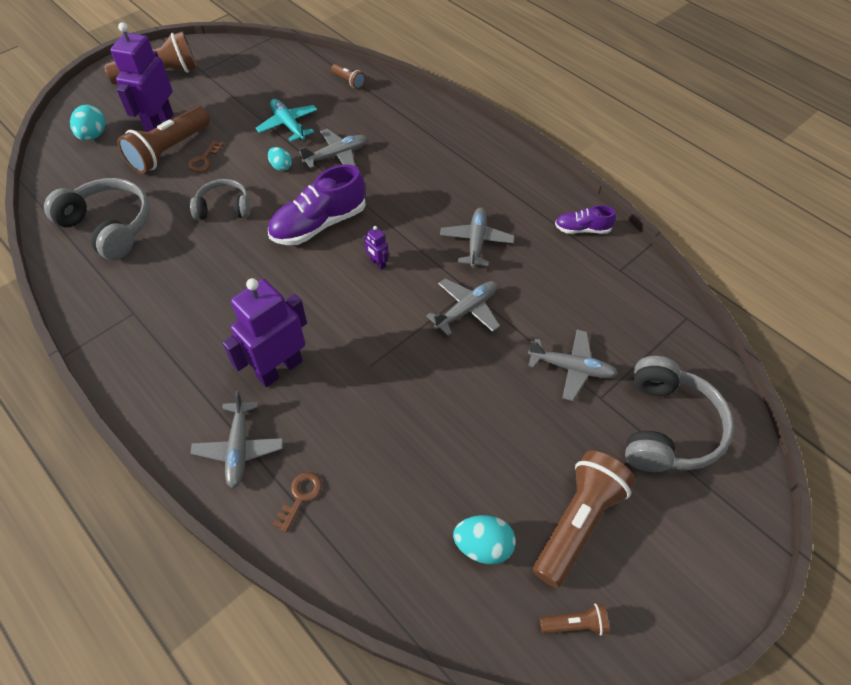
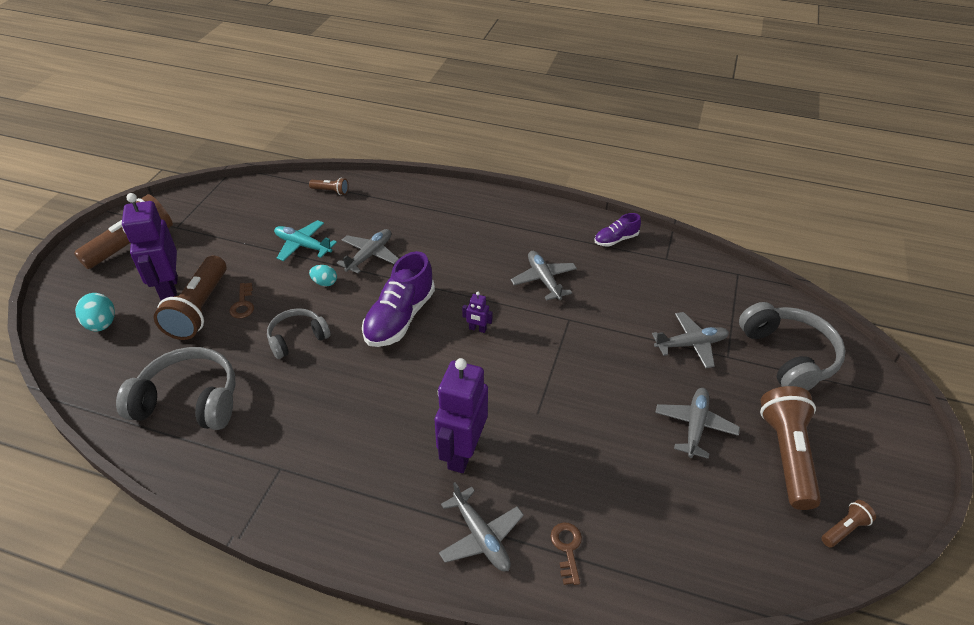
camera: 30 degrees left, 10 degrees down
(466, 310) = (579, 335): grey plane -> grey plane (695, 425)
(483, 546) = (737, 508): turquoise egg -> none

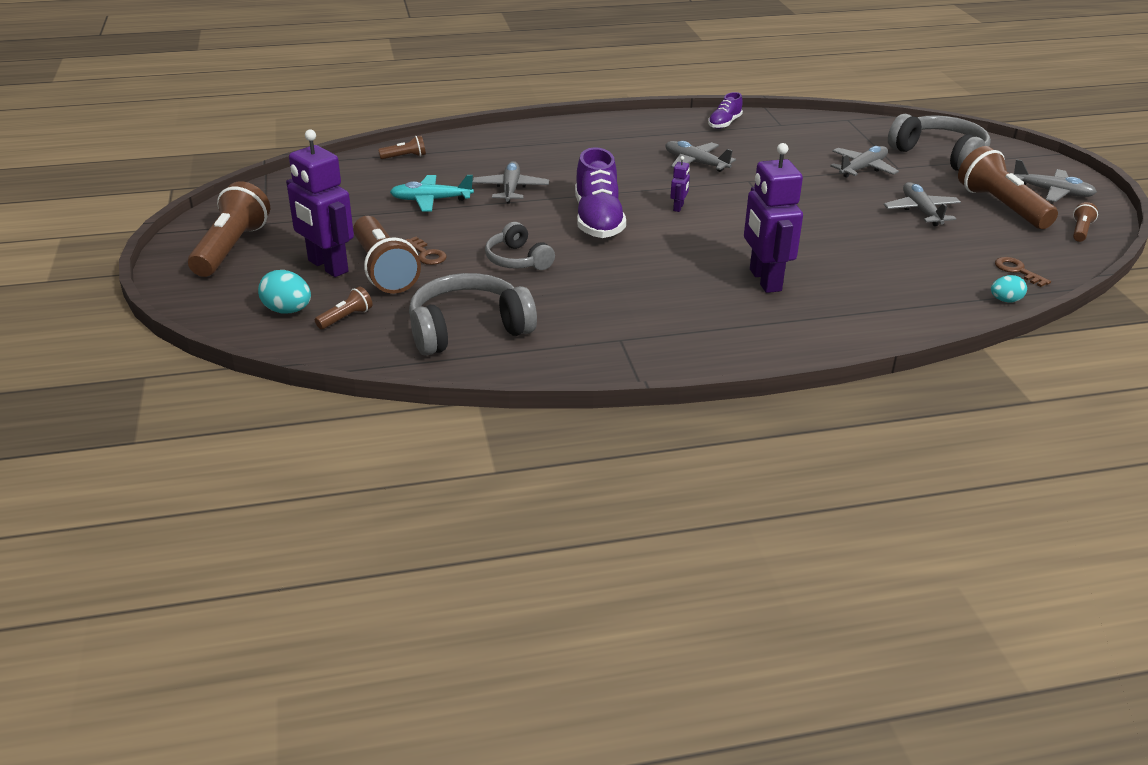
camera: 30 degrees left, 10 degrees down
(127, 349) = (346, 318): none -> brown flashlight
(297, 338) = (517, 260): grey headphones -> grey headphones turned 60 degrees counterclockwise
(324, 283) = (491, 218): turquoise egg -> turquoise egg (1005, 300)
(477, 329) = (678, 207): purple robot -> purple robot turned 60 degrees counterclockwise
(481, 537) = (842, 319): grey plane -> grey plane (1052, 192)
(567, 548) = (912, 303): brown key -> brown key (1017, 271)

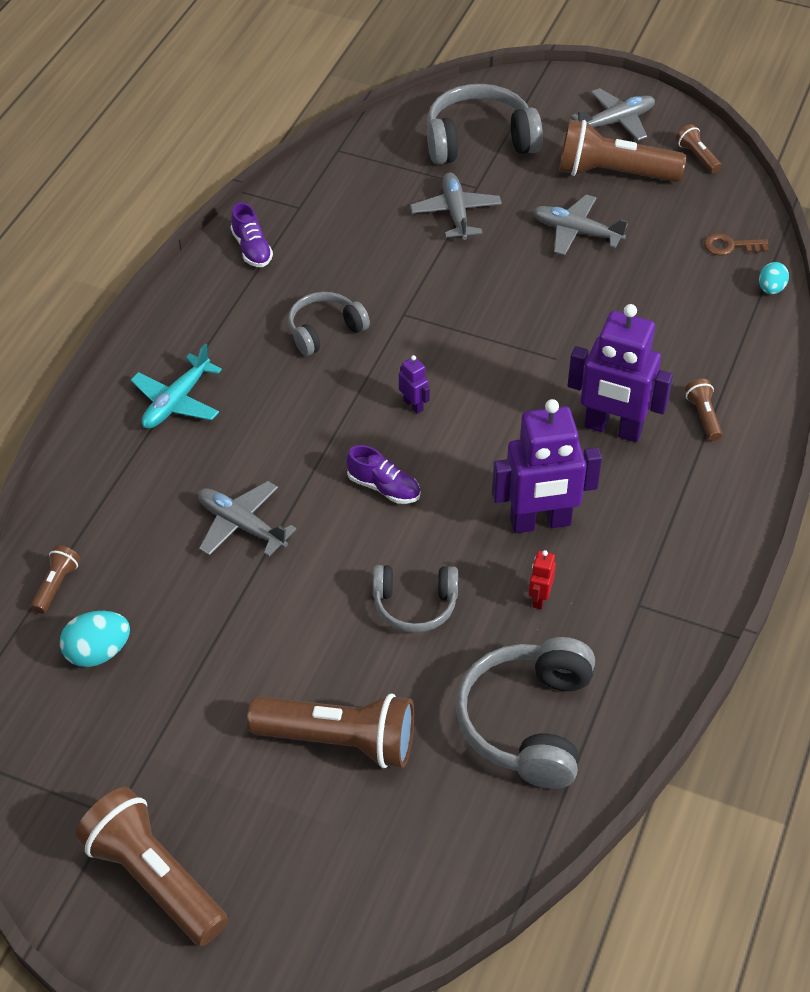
camera: 55 degrees left, 15 degrees up
(287, 310) = (361, 878): turquoise egg -> turquoise egg (98, 653)
(327, 266) = (285, 794): purple robot -> purple robot (540, 522)
(346, 318) = (421, 826): brown flashlight -> brown flashlight (703, 416)
(427, 254) = (334, 682): brown key -> none
(431, 200) = (202, 615): turquoise plane -> turquoise plane (176, 402)
(577, 300) = (539, 598): none -> red robot
(598, 220) = (384, 487): purple shoe -> purple shoe, size x0.54
(695, 163) = (325, 331): grey plane -> grey headphones

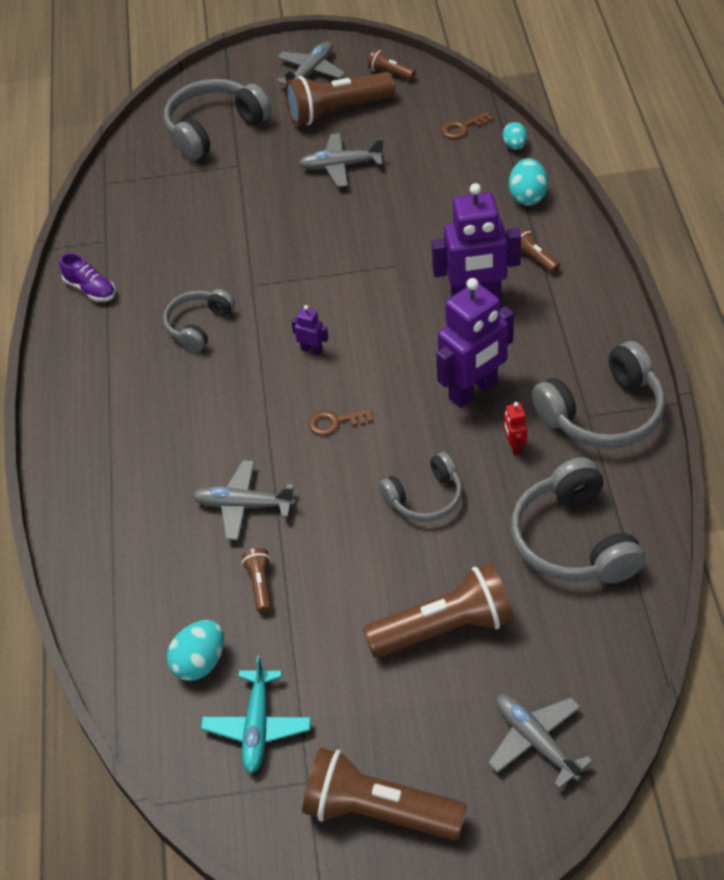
camera: 25 degrees left, 0 degrees up
(56, 585) = (124, 628): brown flashlight -> brown flashlight (260, 585)
(176, 402) = (117, 436): turquoise plane -> turquoise plane (257, 727)
(384, 487) = (335, 422): purple shoe -> brown key
(455, 213) = (236, 191): grey plane -> grey plane (535, 741)
(655, 610) = (603, 413): none -> grey headphones
(744, 348) = (527, 196): none -> turquoise egg

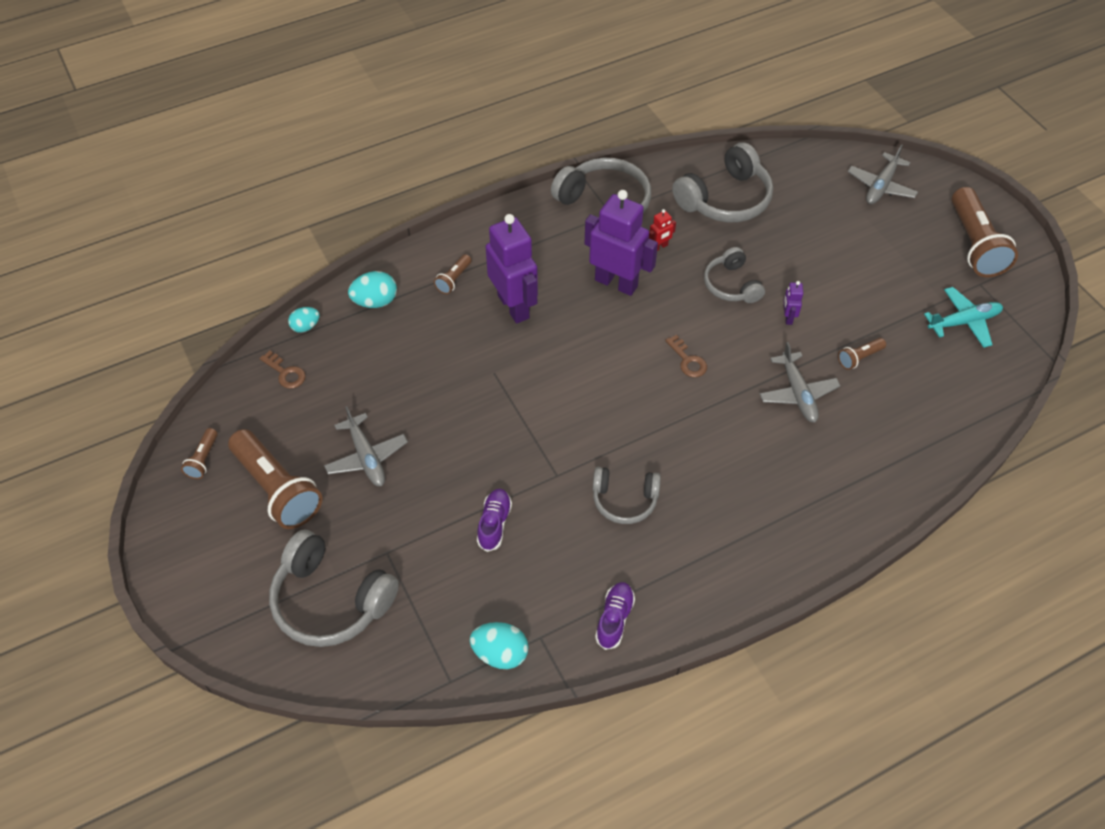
camera: 115 degrees left, 5 degrees up
(200, 663) = (941, 371): turquoise egg -> turquoise egg (500, 653)
(226, 233) = (494, 524): none -> purple shoe
(310, 72) = (210, 538): grey plane -> none
(312, 350) = (617, 401): purple robot -> purple robot (788, 317)
(425, 498) = (731, 285): grey headphones -> grey headphones turned 150 degrees counterclockwise
(444, 628) = (831, 247): brown flashlight -> none

